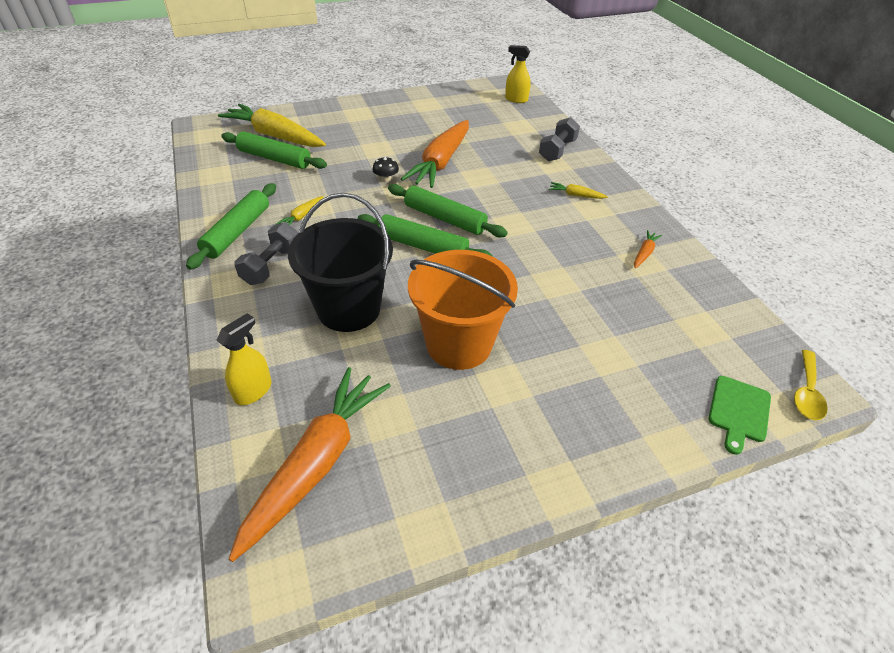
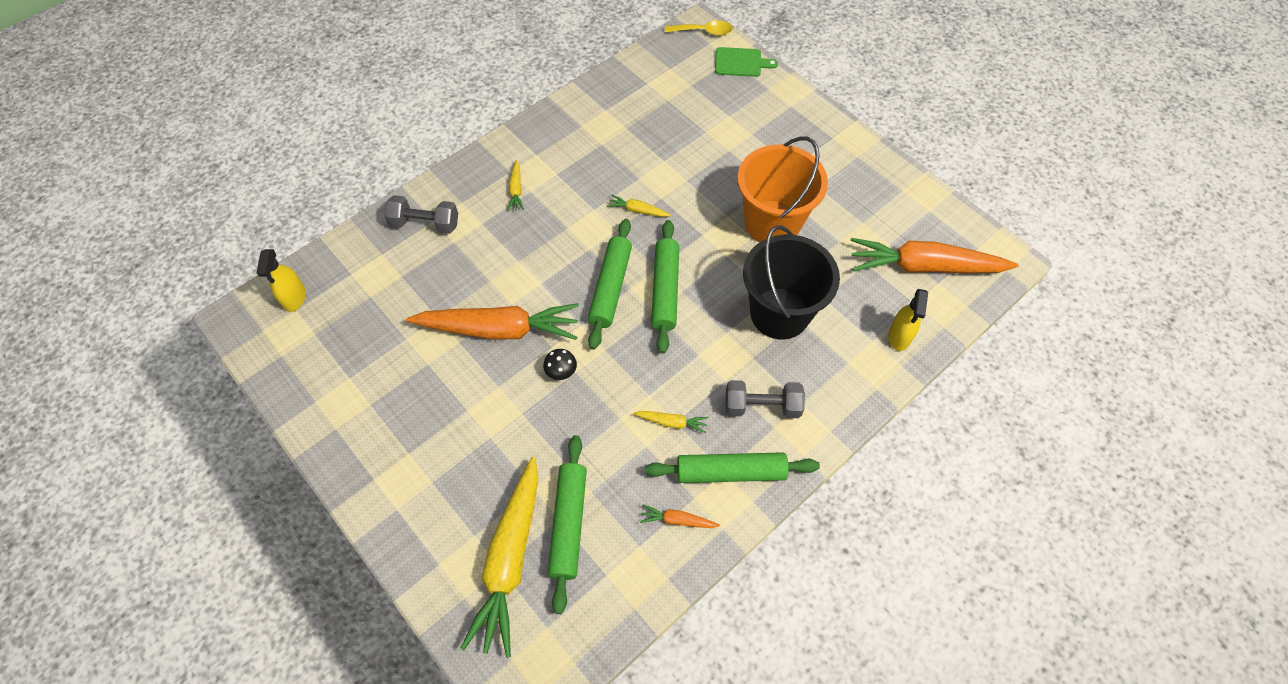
camera: 110 degrees left, 15 degrees up
(253, 391) = (899, 336): yellow spray bottle -> yellow spray bottle turned 90 degrees counterclockwise
(521, 255) = (638, 210): none -> yellow carrot
(644, 253) = (590, 126): orange carrot -> orange carrot (678, 520)

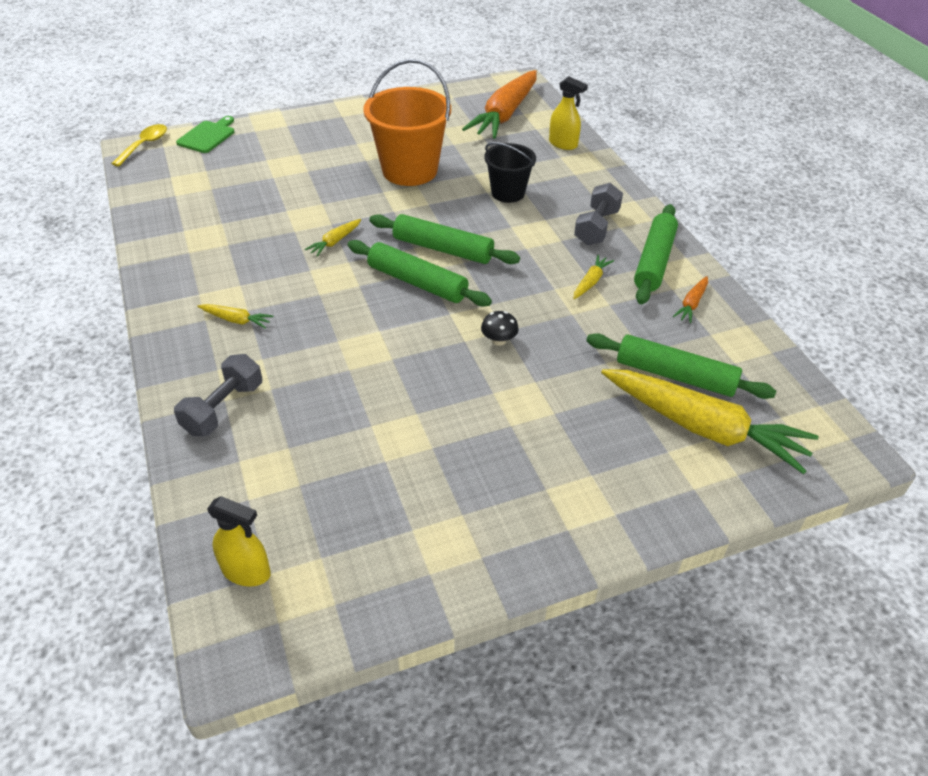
camera: 70 degrees left, 15 degrees down
(499, 329) = (419, 376): orange carrot -> none
(779, 313) = (508, 193): black bucket -> black bucket, size x0.59

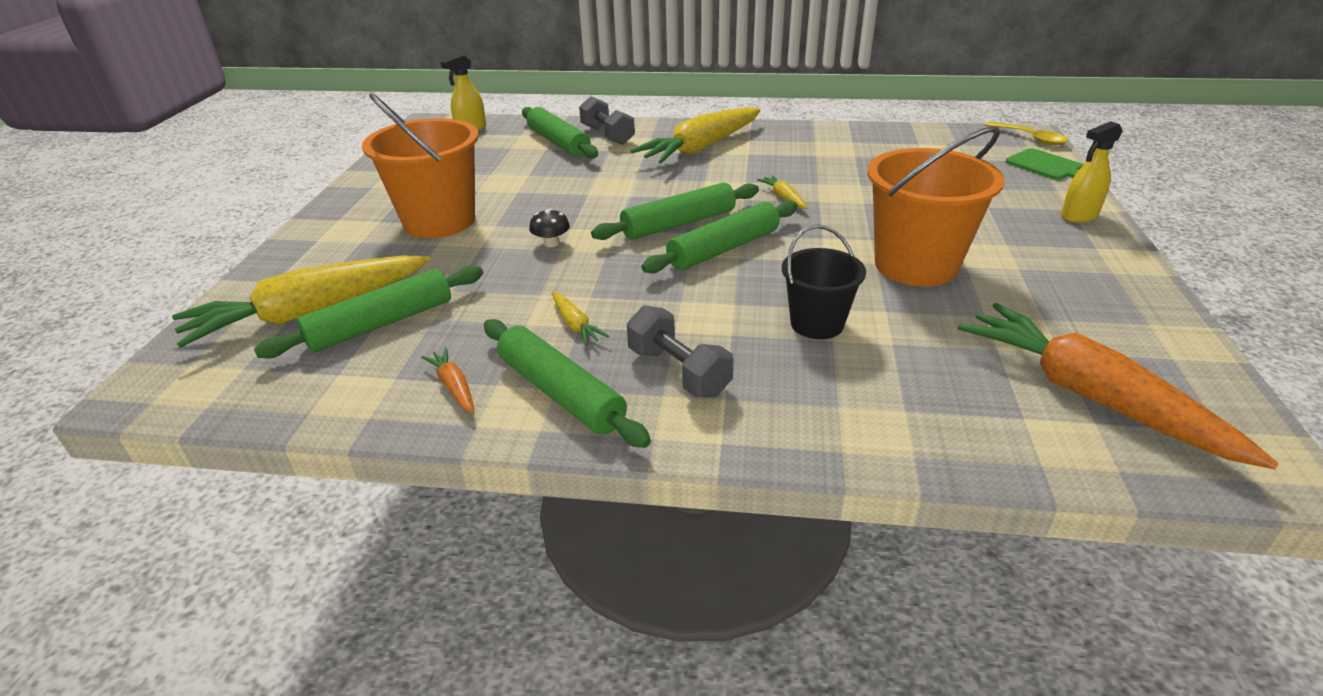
camera: 120 degrees right, 10 degrees down
(236, 320) = (701, 148): yellow carrot -> yellow carrot, size x2.42
(264, 444) = (559, 143): none -> green rolling pin
(514, 438) = (439, 221): none -> orange bucket
(563, 144) = (951, 430): yellow spray bottle -> yellow spray bottle (1079, 216)

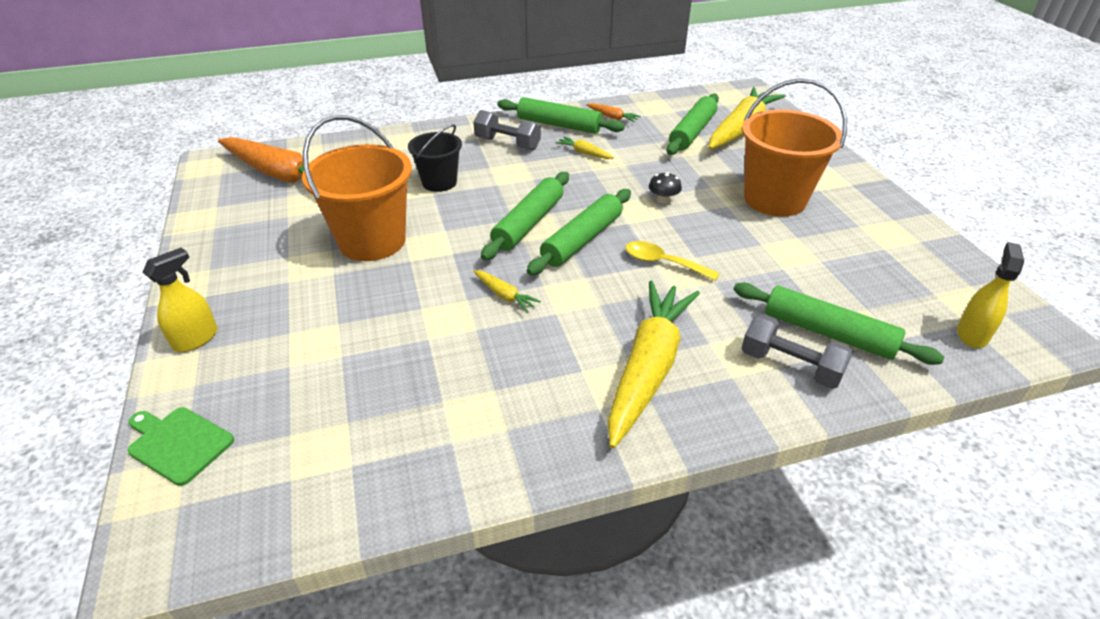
camera: 155 degrees right, 5 degrees up
(1030, 138) = (160, 536): yellow spoon -> yellow spoon (663, 263)

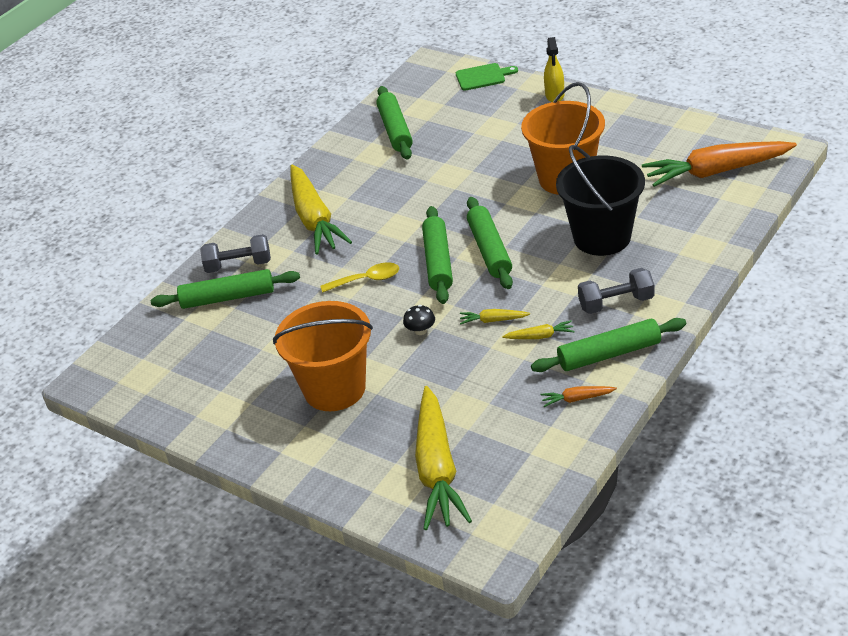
camera: 145 degrees right, 0 degrees up
(439, 182) = (602, 237): black bucket -> black bucket, size x1.70
(504, 295) = (437, 203): yellow carrot -> yellow carrot (493, 320)
(692, 132) = (479, 430): green rolling pin -> green rolling pin (395, 130)
(972, 334) = (137, 351): yellow spray bottle -> none

